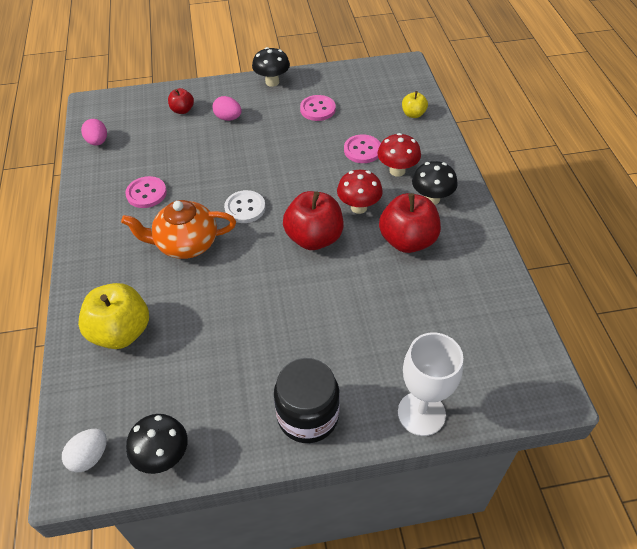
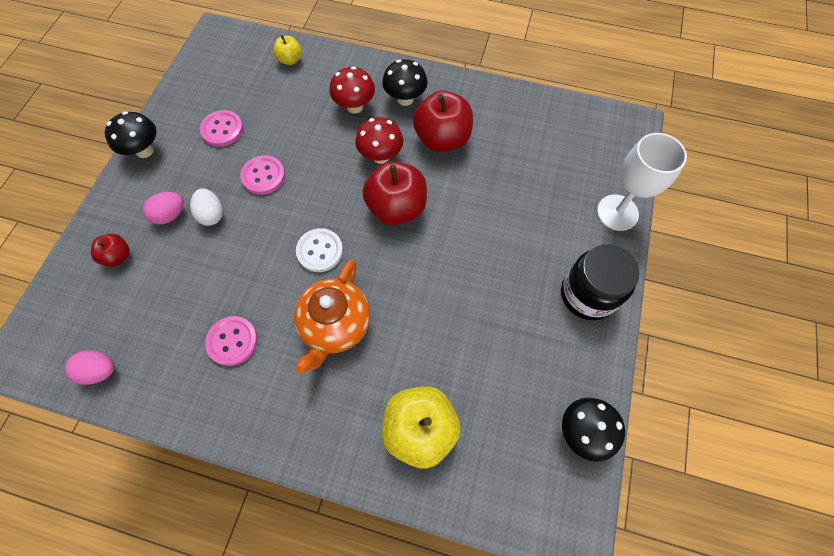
camera: 65 degrees left, 15 degrees up
(90, 457) = (557, 504): white egg -> white egg (211, 214)
(362, 150) = (309, 120): pink button -> pink button (263, 176)

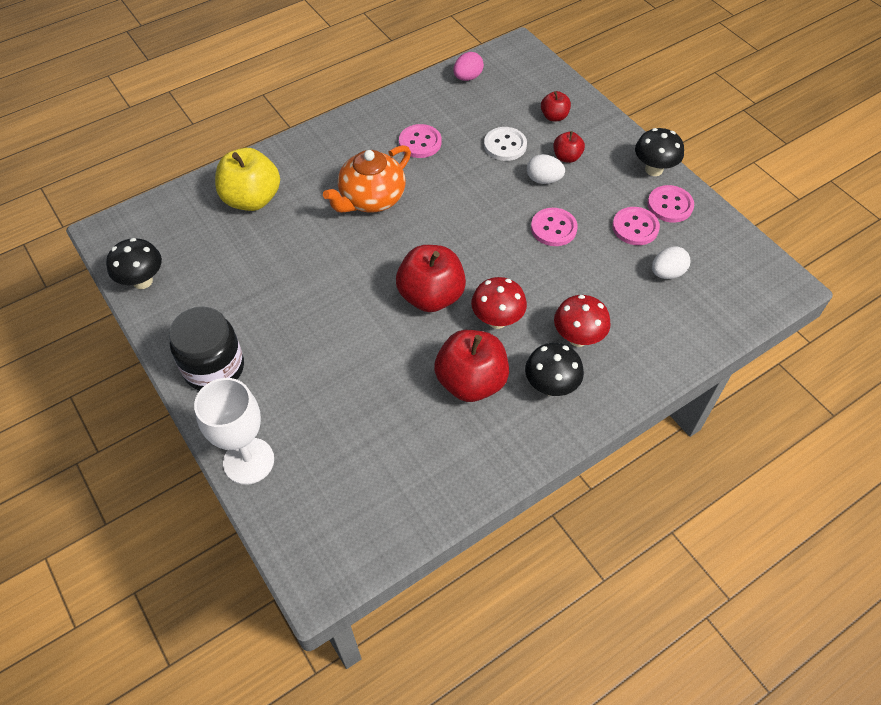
camera: 130 degrees right, 10 degrees down
(170, 215) = (567, 157): pink egg -> red apple
(181, 122) = (670, 205): none -> pink button
(255, 91) = (667, 273): none -> white egg
(290, 60) = (692, 323): yellow apple -> none
(320, 251) = (442, 224): white button -> white button (505, 145)
(335, 325) = (371, 199): orange teapot -> orange teapot turned 105 degrees counterclockwise

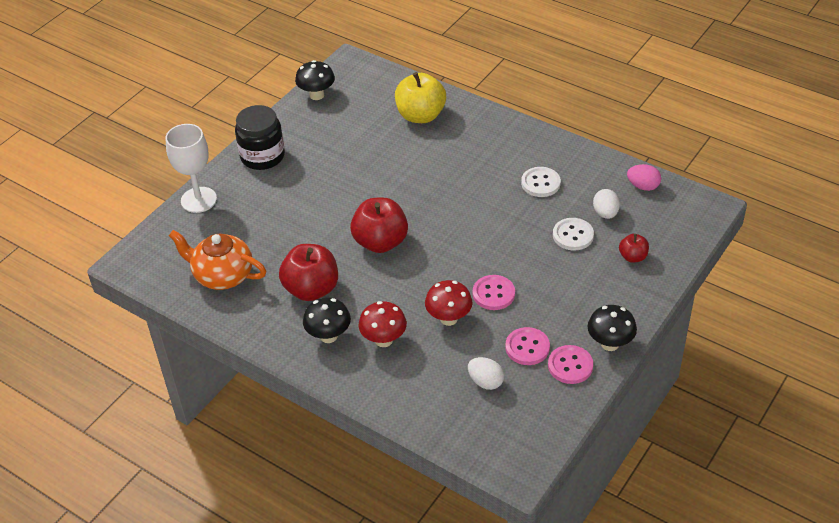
camera: 70 degrees right, 10 degrees down
(371, 199) = (460, 177): orange teapot -> orange teapot (222, 275)
(420, 142) = (540, 183): pink button -> white button
(497, 320) = (377, 287): red mushroom -> red mushroom (449, 318)
(543, 180) = (547, 272): white egg -> white egg (605, 213)
(567, 157) = (585, 279): red apple -> none

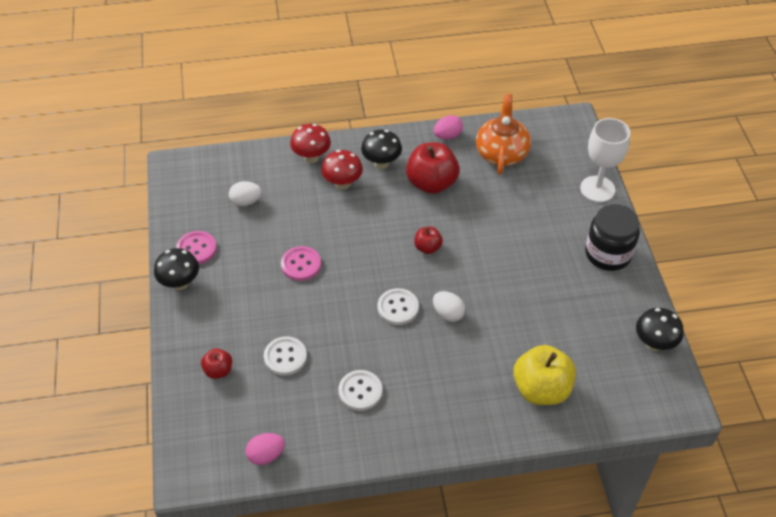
camera: 135 degrees right, 5 degrees up
(222, 275) = (501, 153): orange teapot -> orange teapot turned 60 degrees counterclockwise
(242, 321) = (447, 136): none -> pink egg
(380, 242) = (427, 247): red apple -> red apple, size x0.51
(449, 318) = (314, 226): red mushroom -> red mushroom (311, 157)
(454, 216) = (398, 307): none -> white button
(527, 347) = (238, 242): pink button -> none
(605, 213) = (276, 399): white egg -> white egg (448, 314)

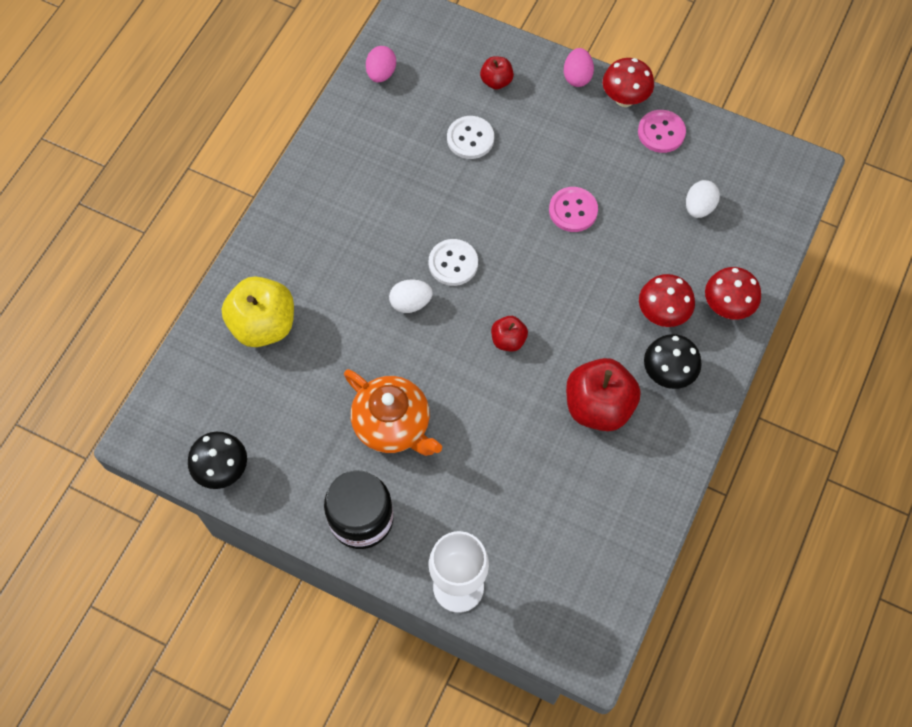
camera: 125 degrees right, 15 degrees up
(180, 283) = (624, 99): black mushroom -> red mushroom
(360, 391) = (385, 176): white button -> none
(447, 136) = (664, 477): pink egg -> pink egg (577, 77)
(501, 153) = (593, 519): orange teapot -> orange teapot (393, 425)

